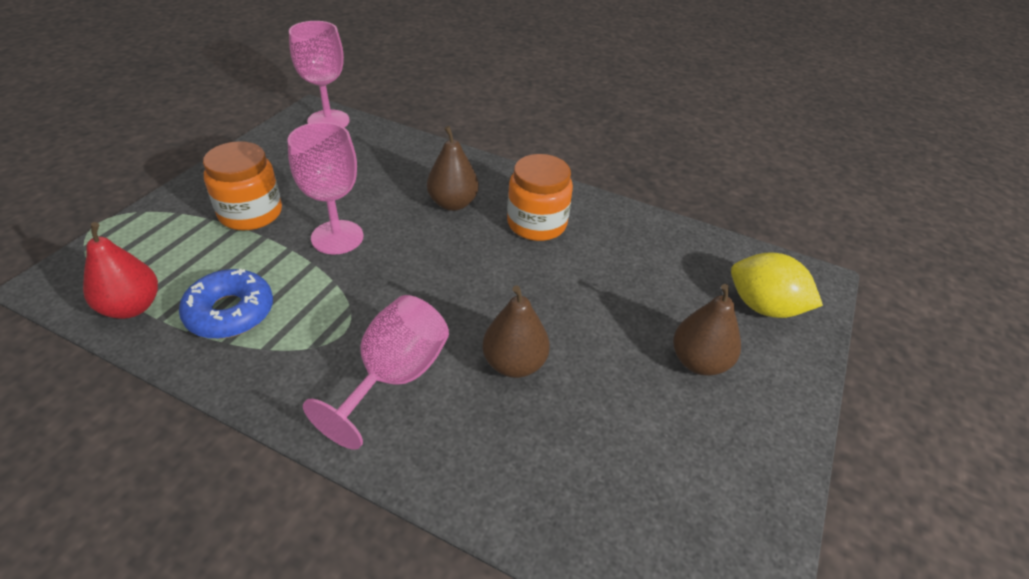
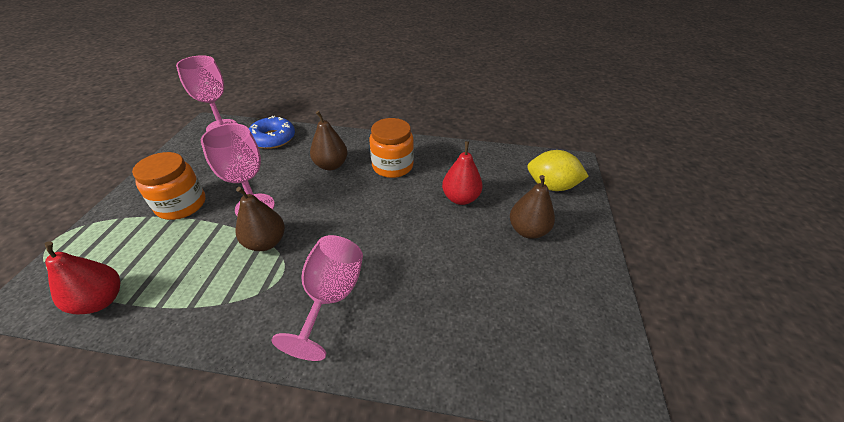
camera: 15 degrees left, 0 degrees up
(230, 312) = (187, 283): blue donut -> blue donut (273, 138)
(514, 363) = (412, 264): brown pear -> brown pear (266, 242)
(617, 292) = (460, 198): none -> red pear

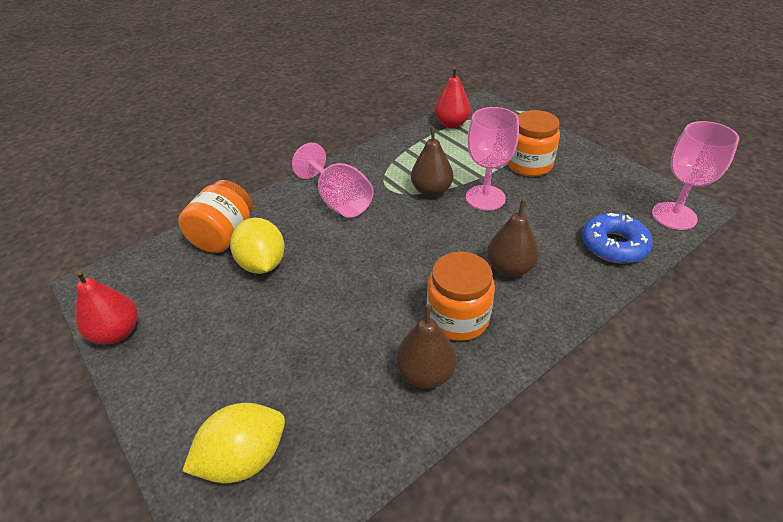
camera: 135 degrees right, 0 degrees up
(455, 285) = (262, 264): none -> yellow lemon
(460, 198) = (339, 340): red pear -> red pear (117, 332)
(461, 349) = (224, 236): none -> orange jar
(527, 230) = (234, 359): brown pear -> brown pear (425, 373)

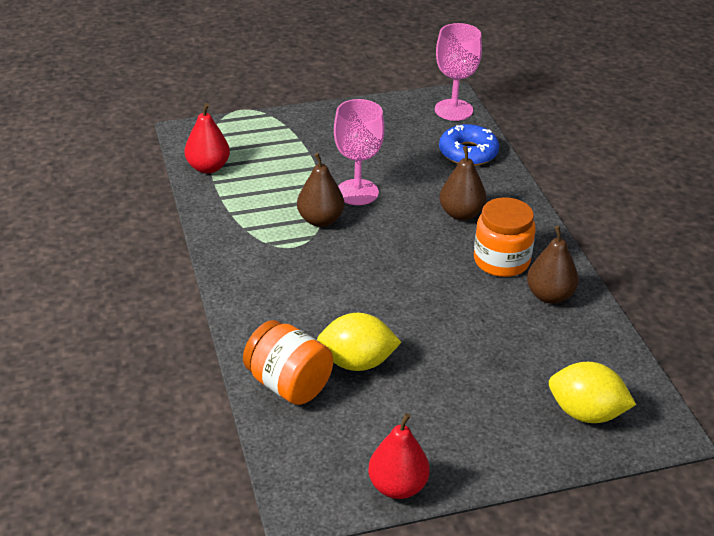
camera: 70 degrees left, 5 degrees down
(244, 458) = (586, 413): yellow lemon -> yellow lemon turned 60 degrees counterclockwise
(339, 201) = (289, 285): pink goblet -> none
(529, 164) = (326, 148): orange jar -> none

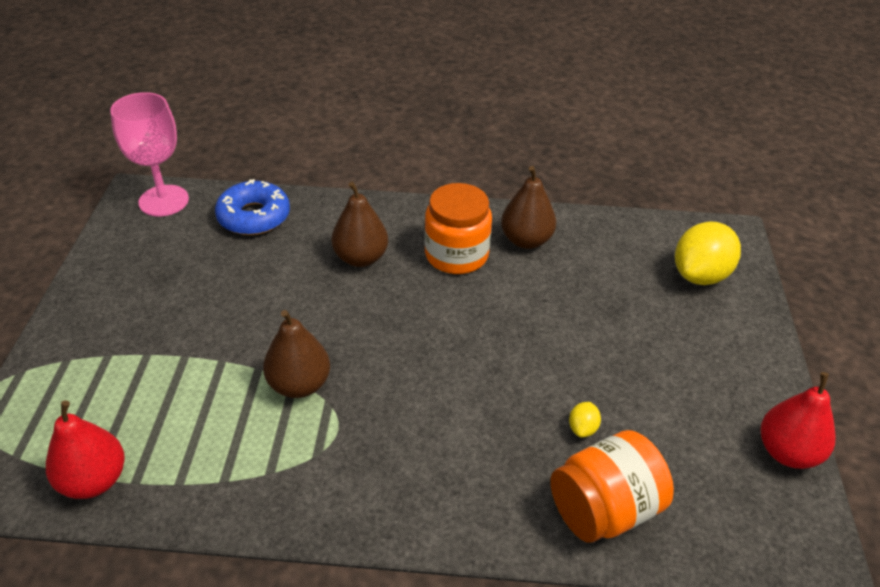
camera: 70 degrees left, 5 degrees up
(357, 192) = (264, 332): pink goblet -> none
(357, 362) = (582, 428): yellow lemon -> yellow lemon, size x0.43

